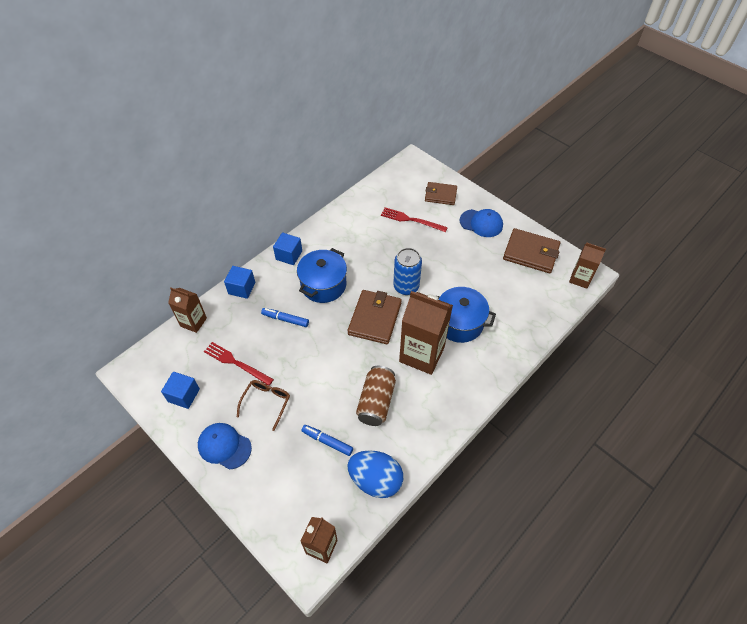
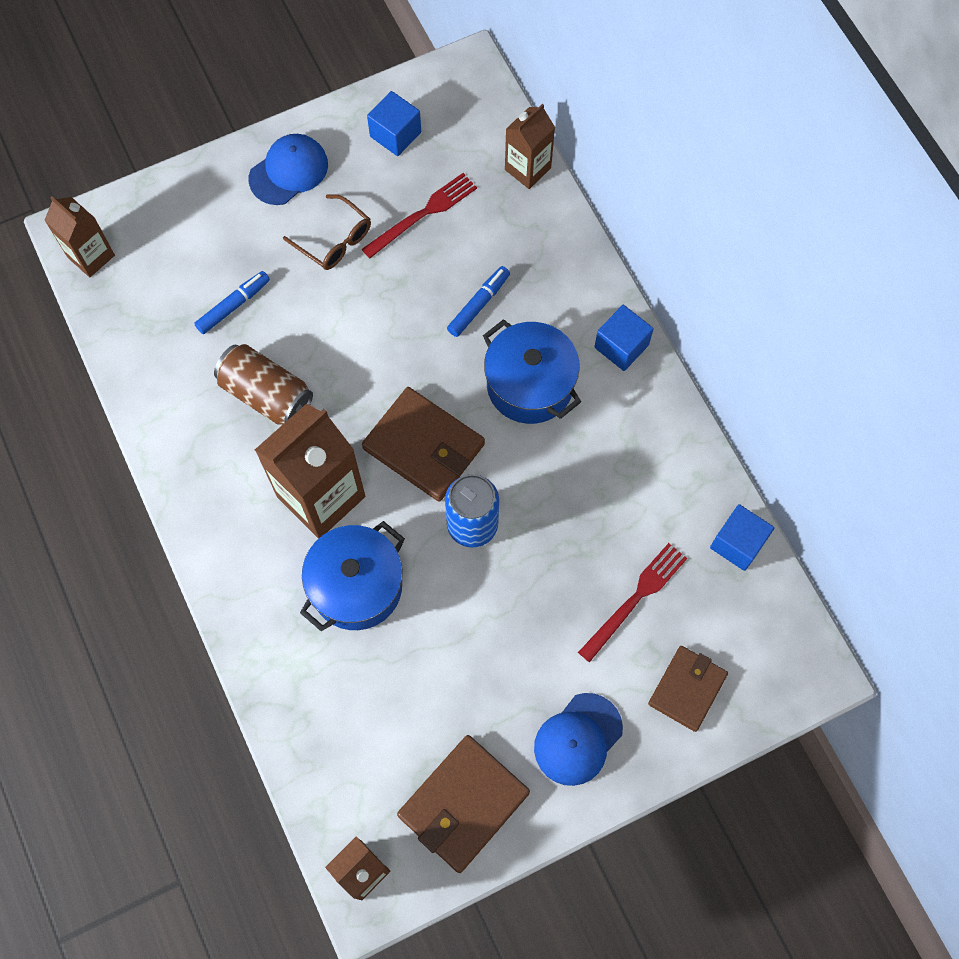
camera: 110 degrees right, 15 degrees up
(242, 288) = (572, 253): blue cube -> blue cube (737, 543)
(375, 480) = (145, 351): blue egg -> none

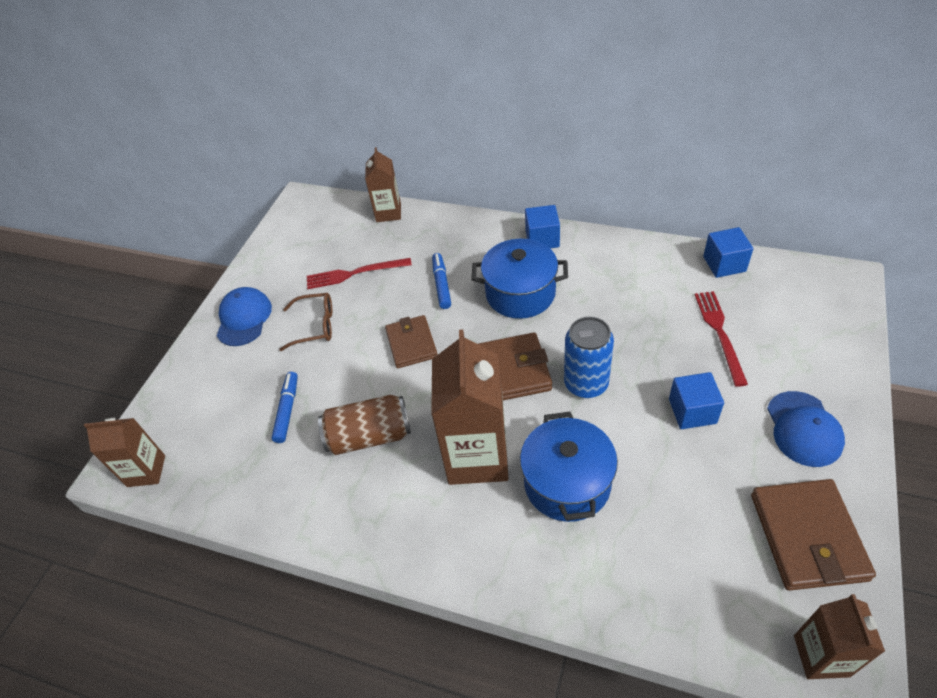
camera: 40 degrees left, 20 degrees down
(395, 134) = (292, 254): blue cube -> blue cube (692, 411)
(423, 214) = (354, 273): red fork -> red fork turned 105 degrees counterclockwise
(687, 689) = (809, 346): brown wallet -> brown wallet (411, 344)

